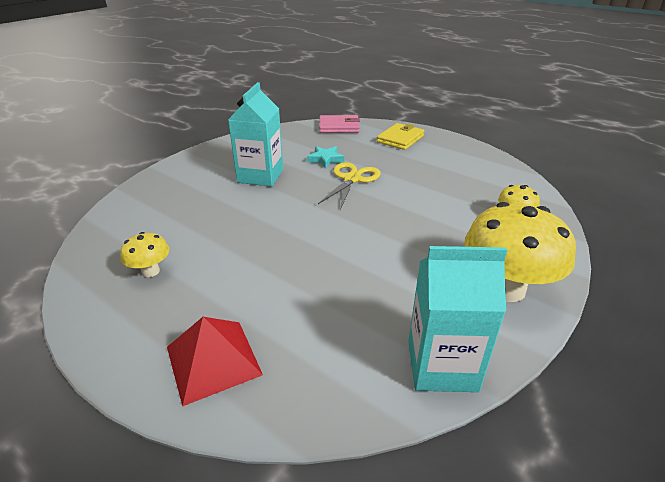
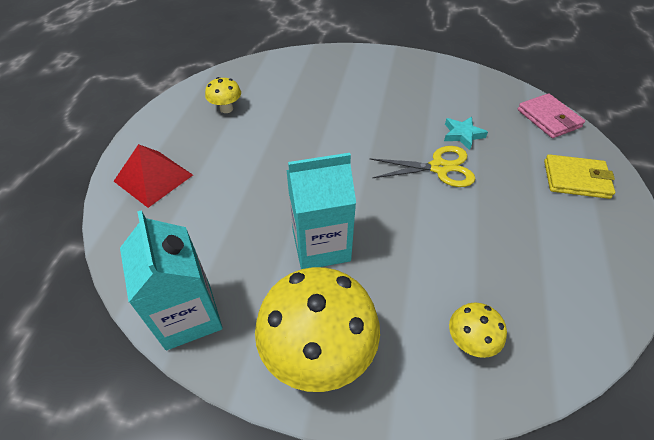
camera: 65 degrees right, 15 degrees up
(260, 176) = (391, 105): turquoise carton -> turquoise carton (321, 245)

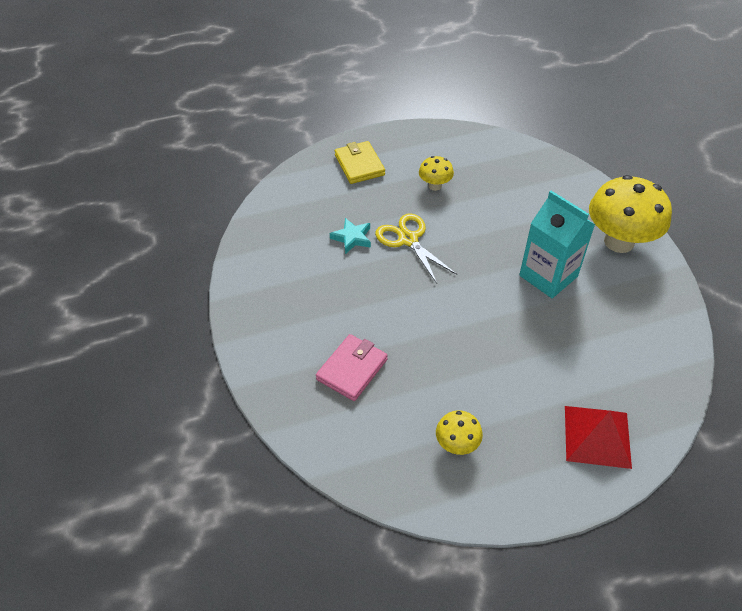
camera: 120 degrees left, 0 degrees up
(188, 316) = (668, 317): turquoise carton -> none
(470, 341) = (545, 183): yellow mushroom -> yellow mushroom (435, 186)
(548, 118) = (287, 192): pink wallet -> pink wallet (352, 369)

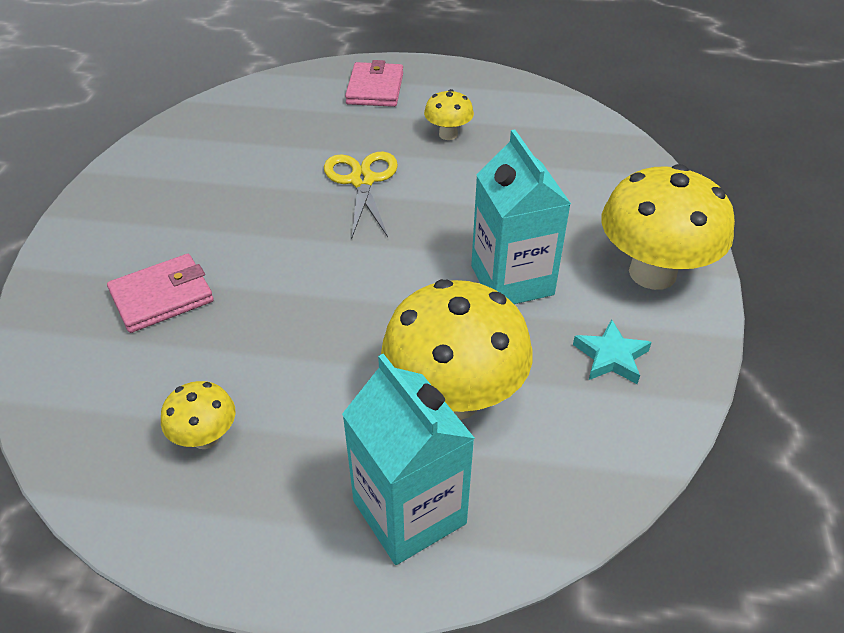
camera: 25 degrees right, 5 degrees down
(352, 238) = (296, 158): turquoise star -> turquoise star (611, 357)
(359, 165) = (375, 89): yellow wallet -> pink wallet
(571, 362) = (454, 398): none -> yellow mushroom
(597, 436) = (409, 512): red pyramid -> turquoise carton

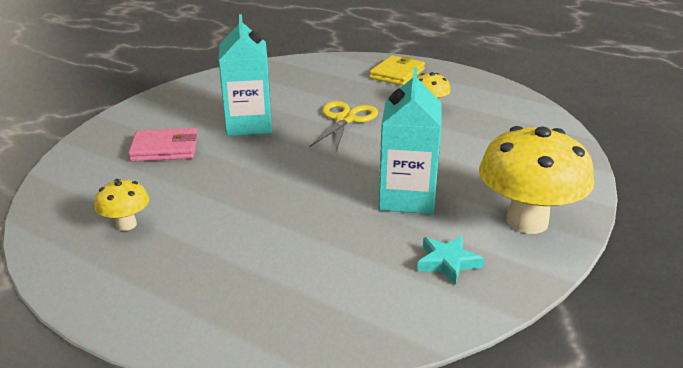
camera: 25 degrees right, 15 degrees down
(375, 89) = (397, 74): pink wallet -> yellow wallet
(409, 512) = (217, 305): turquoise carton -> turquoise carton (248, 125)
(454, 398) = (305, 252): yellow mushroom -> none

